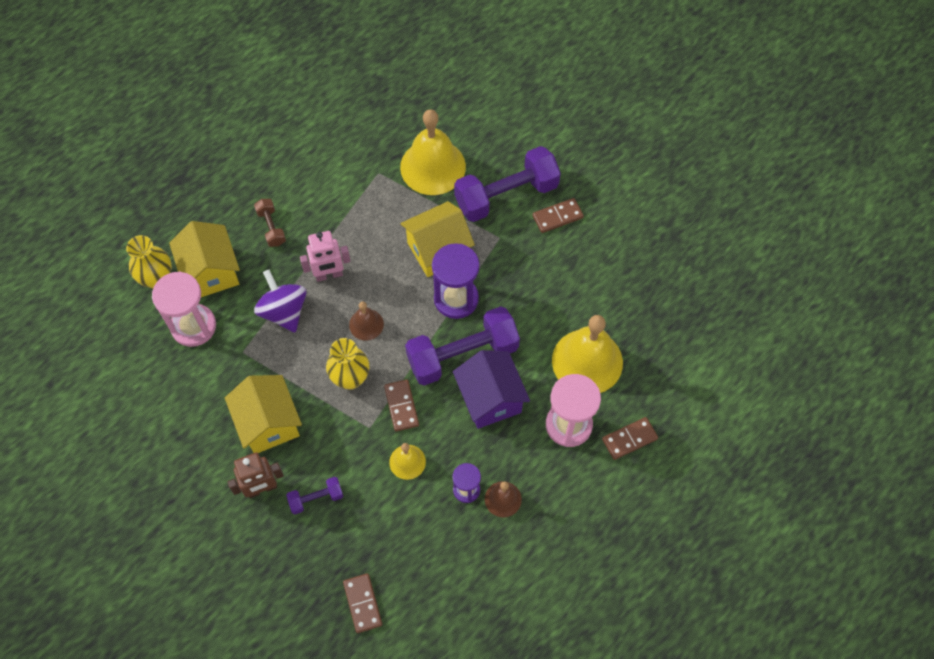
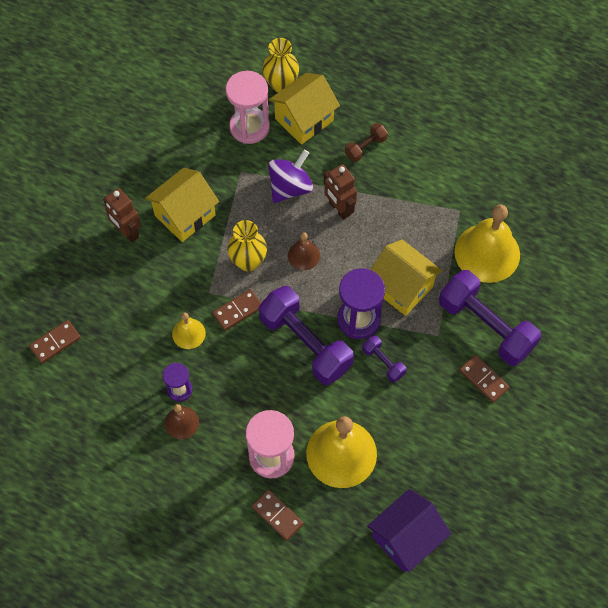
camera: 70 degrees right, 0 degrees up
(316, 498) = (132, 275): purple dumbbell -> purple dumbbell (383, 362)
(329, 275) = (339, 209): pink robot -> brown robot
(490, 399) = (272, 381): purple house -> purple house (406, 538)

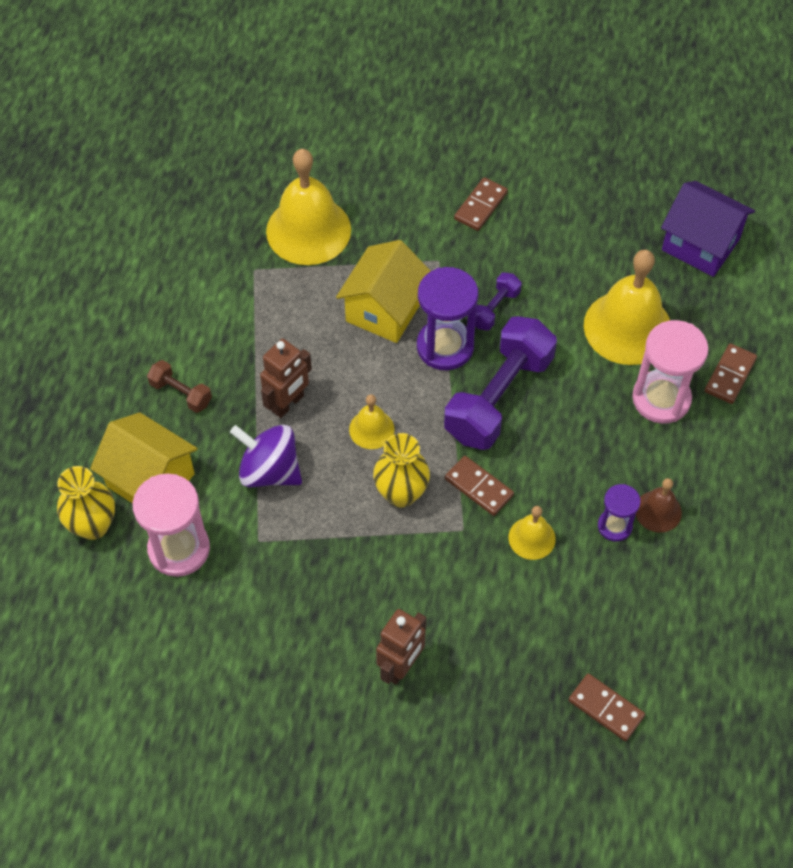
camera: 105 degrees left, 5 degrees down
(185, 215) = (351, 595): yellow house -> none
(303, 255) = (371, 429): brown bell -> yellow bell
(486, 326) = (410, 215): purple dumbbell -> none

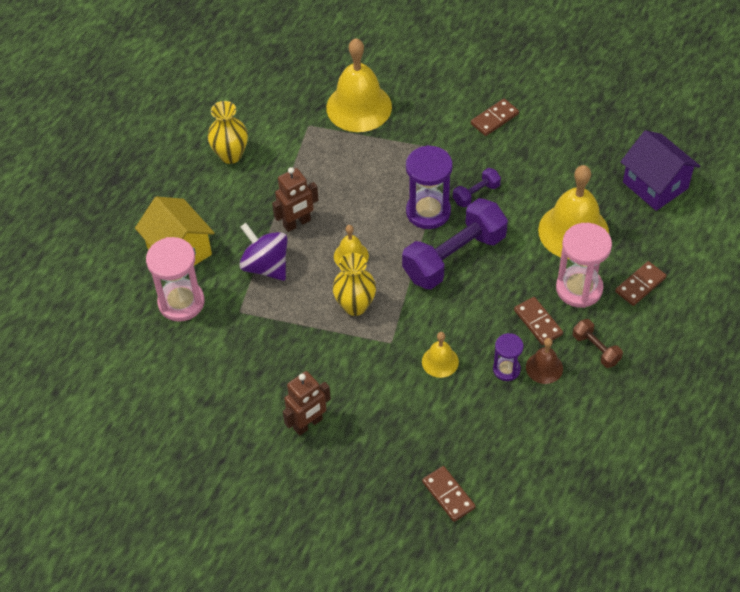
camera: 20 degrees right, 5 degrees down
(93, 525) = (128, 271): yellow vase -> yellow vase (231, 155)
(181, 393) = (223, 197): brown dumbbell -> brown dumbbell (596, 349)
(385, 310) = (393, 175): yellow house -> none
(479, 487) = (414, 316): brown domino -> brown domino (538, 322)

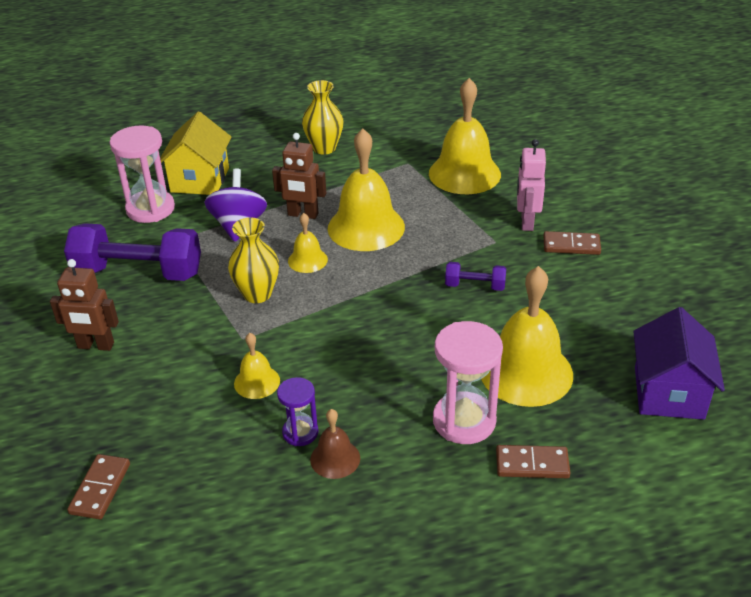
camera: 45 degrees right, 15 degrees down
(353, 201) = (366, 227): none -> yellow bell
(428, 212) = (414, 271): purple hourglass -> none
(447, 120) = (526, 222): none -> pink robot
(454, 257) = (387, 317): purple dumbbell -> purple dumbbell (138, 273)
(538, 322) = (385, 418): brown domino -> none
(596, 349) = (406, 483): brown dumbbell -> none

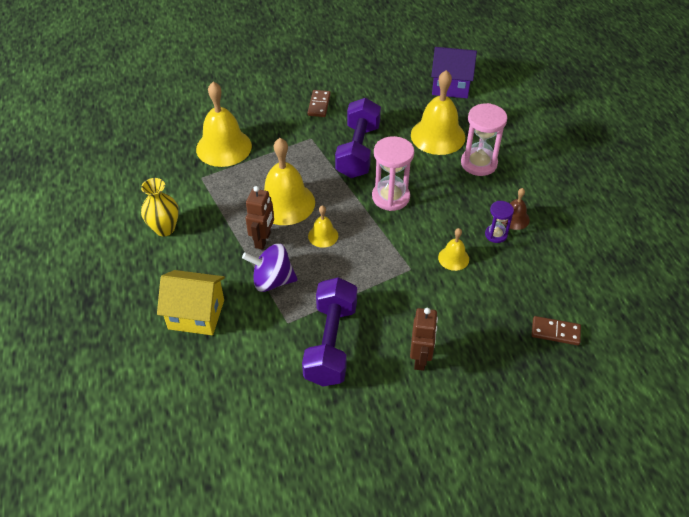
camera: 90 degrees left, 10 degrees up
(150, 209) = (237, 347): pink hourglass -> pink hourglass (390, 197)
(257, 294) = (362, 263): yellow vase -> none
(475, 286) = (358, 151): purple dumbbell -> purple dumbbell, size x2.14
(526, 222) = (290, 122): pink robot -> none
(532, 464) = (507, 140): brown domino -> none

